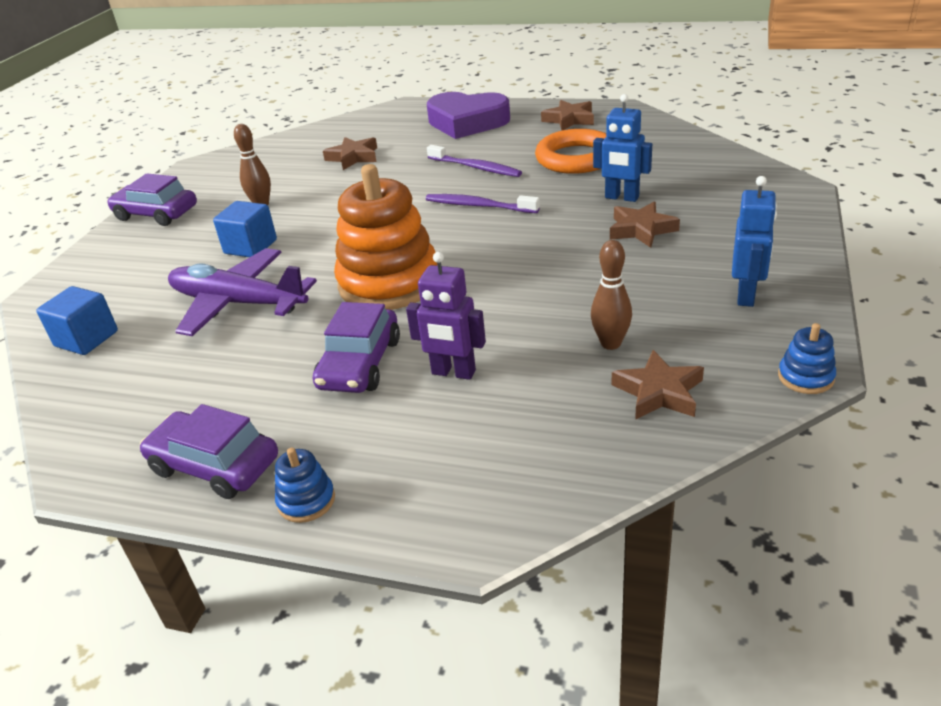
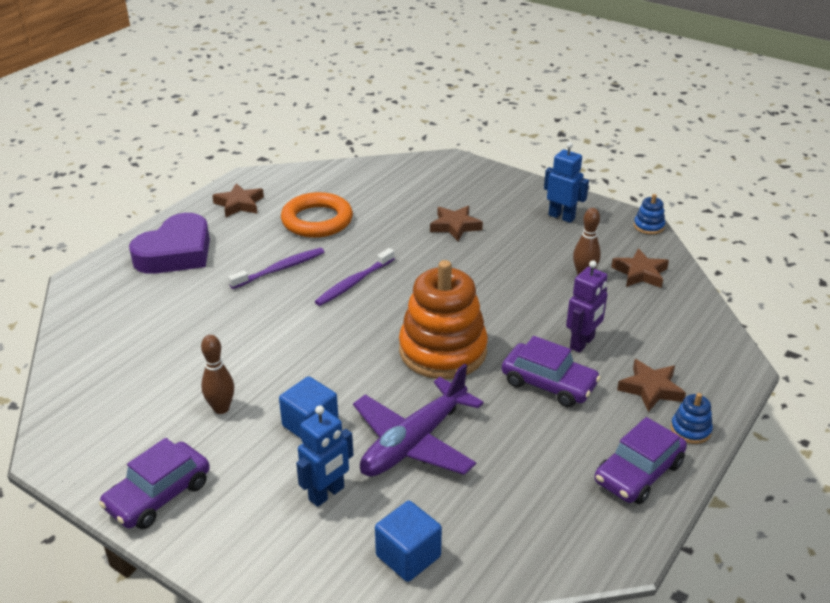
camera: 75 degrees left, 0 degrees up
(353, 157) = (174, 332): brown star -> brown star (651, 389)
(621, 197) = (402, 220): blue robot -> blue robot (327, 494)

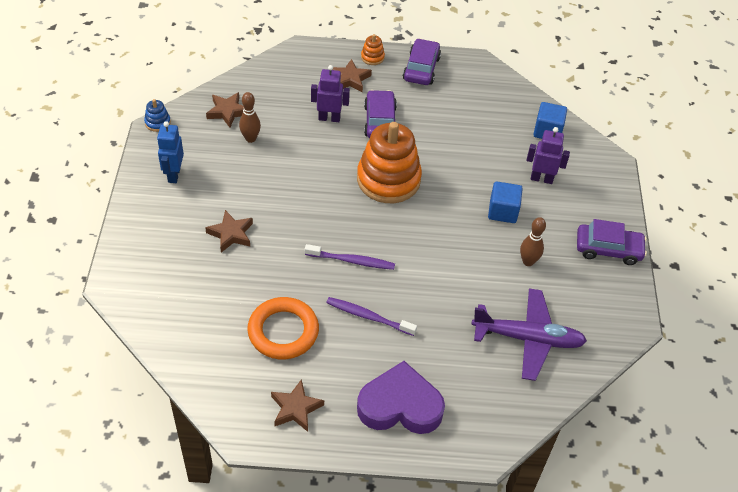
camera: 125 degrees left, 15 degrees up
(327, 494) = (541, 179): blue robot -> purple robot
(413, 442) = (476, 160): purple plane -> purple plane (528, 339)
(638, 472) = (421, 68): purple car -> purple car turned 90 degrees counterclockwise
(690, 430) = (372, 57): blue stacking toy -> orange stacking toy

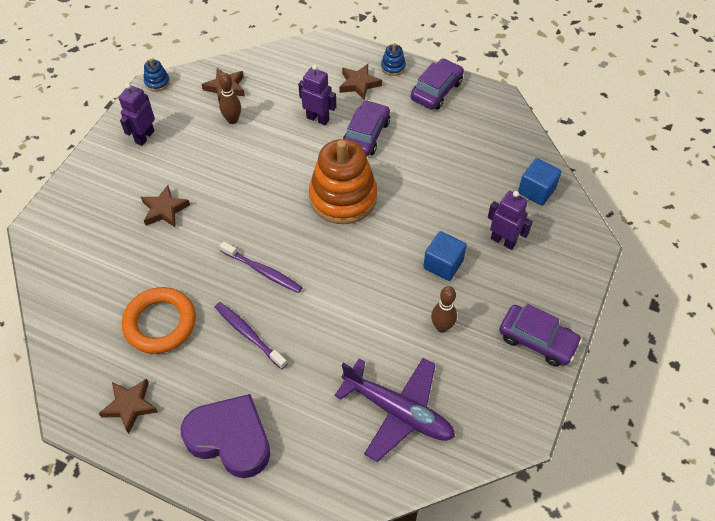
camera: 25 degrees right, 5 degrees up
(174, 174) = (144, 137): blue robot -> purple robot
(372, 57) = (393, 67): orange stacking toy -> blue stacking toy

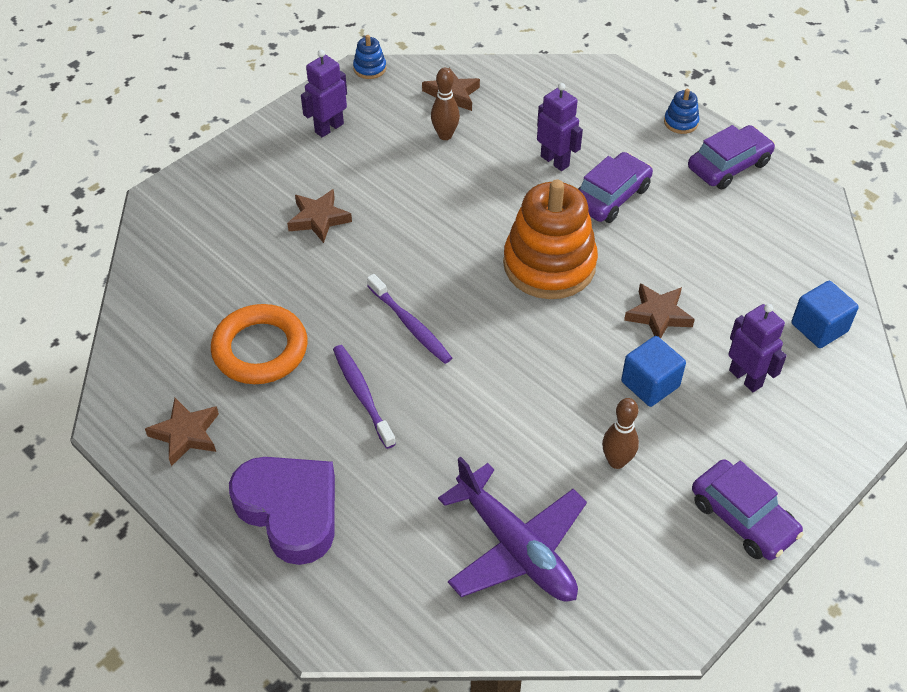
camera: 20 degrees right, 5 degrees down
(359, 84) = (626, 132): brown star -> brown star (658, 315)

